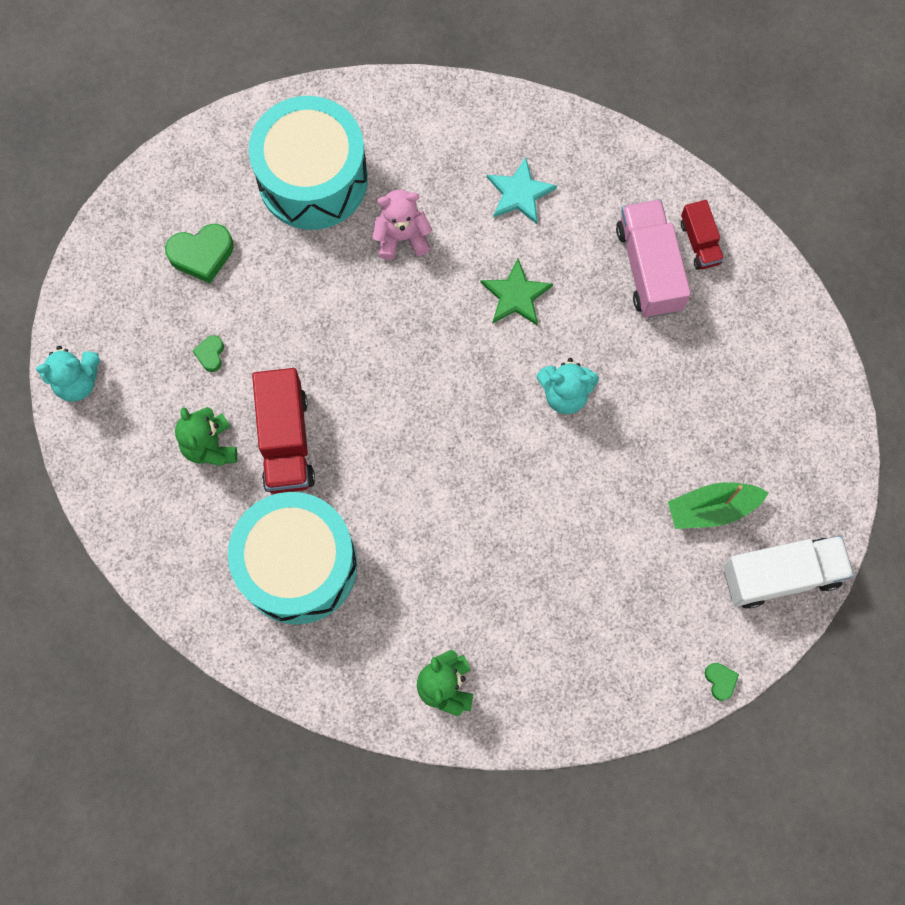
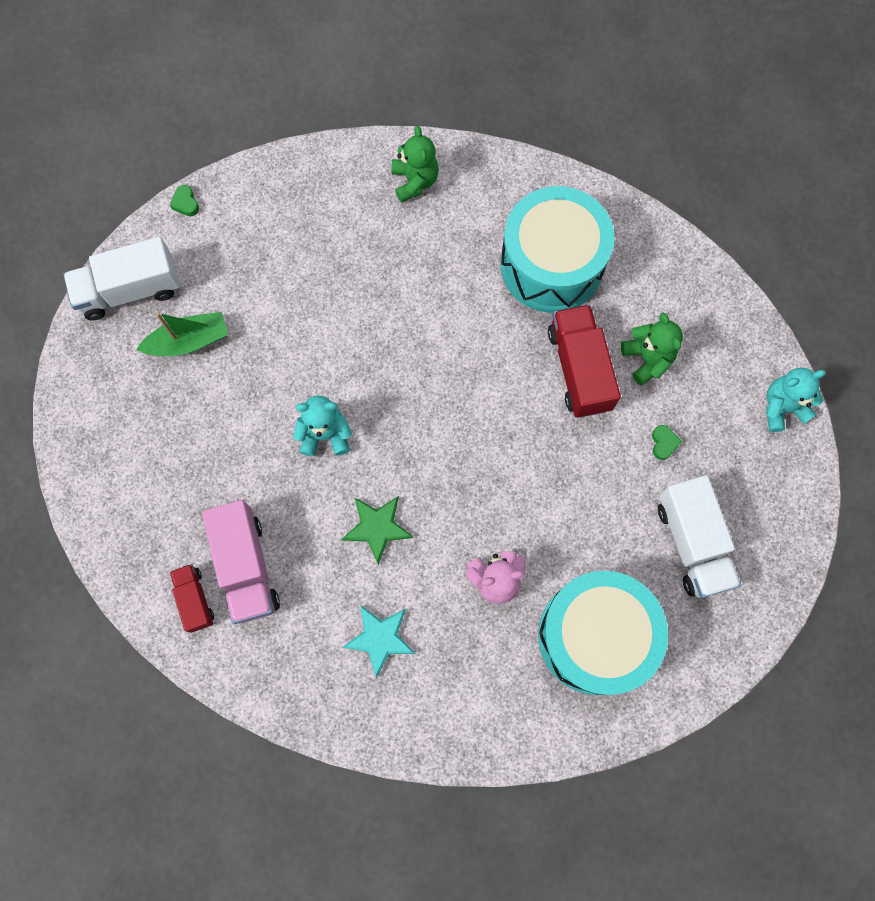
camera: 175 degrees right, 0 degrees up
(202, 255) = (692, 543): green heart -> white truck

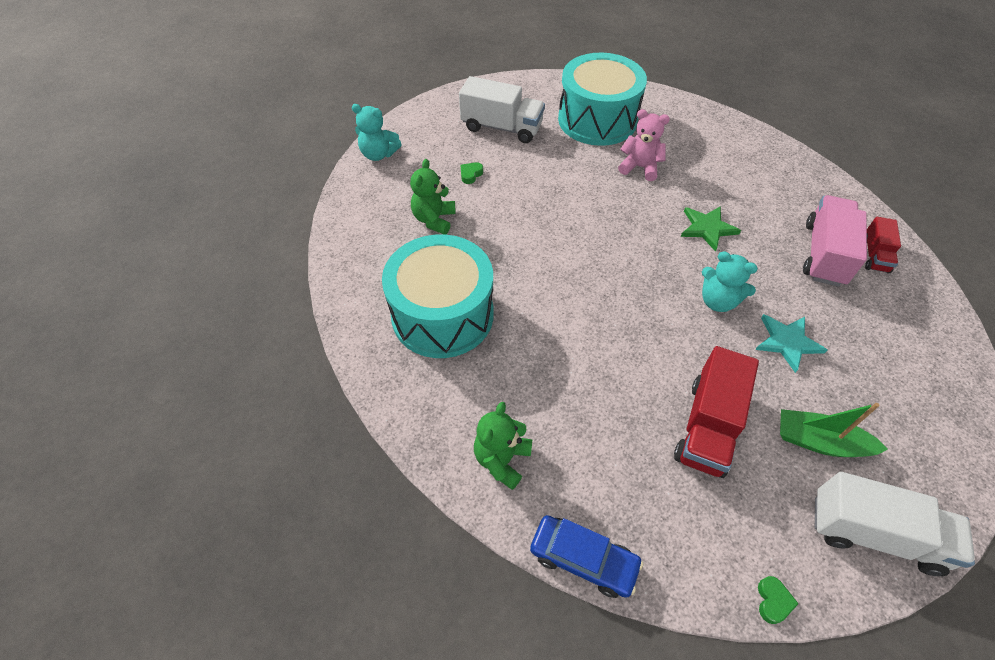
camera: 145 degrees left, 20 degrees down
(318, 154) = (583, 559): none -> blue car
(380, 638) = (738, 176): turquoise star -> turquoise star (787, 342)
(579, 369) = (487, 239): red truck -> red truck (707, 426)
(692, 543) = (501, 127): white truck -> white truck turned 90 degrees clockwise

